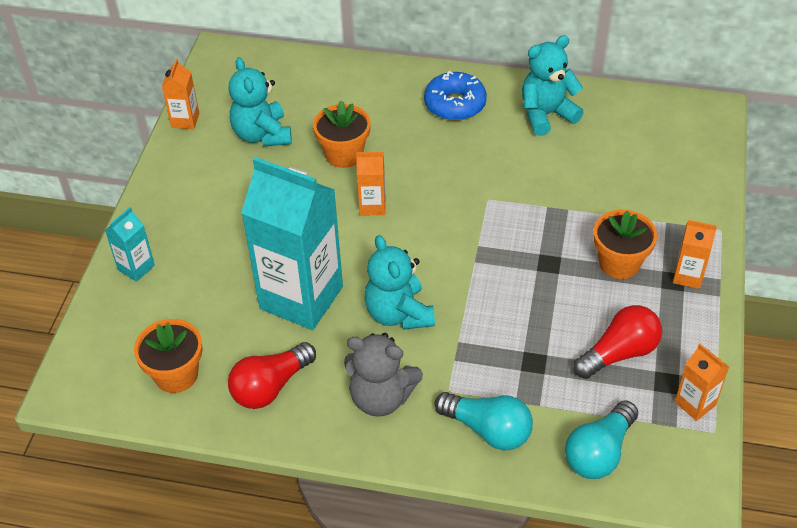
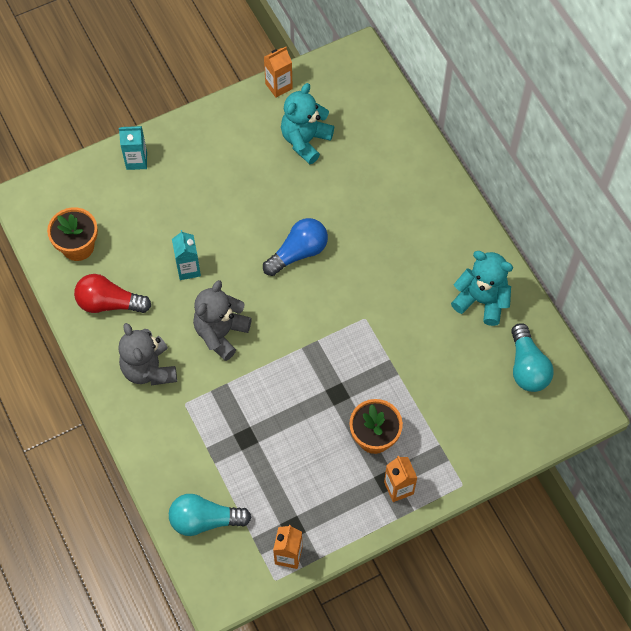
camera: 50 degrees right, 15 degrees up
(301, 298) = (188, 269): turquoise carton -> turquoise carton, size x0.44
(344, 154) = (330, 202): orange flower pot -> none
(372, 206) = (298, 253): orange carton -> blue light bulb
(398, 313) = (221, 333): turquoise teddy bear -> grey teddy bear
(455, 104) = (439, 235): blue donut -> none
(488, 430) = (172, 445): turquoise light bulb -> turquoise light bulb (527, 367)
(619, 353) = (294, 484): red light bulb -> none

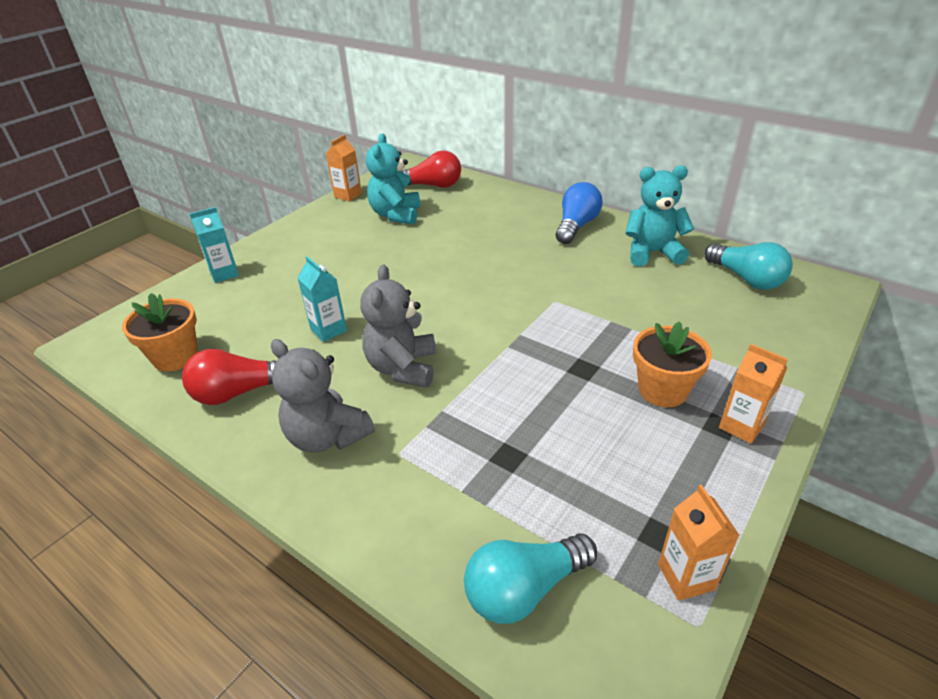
camera: 25 degrees left, 25 degrees down
(298, 253) = (445, 280): blue light bulb -> blue light bulb (576, 226)
(362, 107) = (432, 186): none -> red light bulb

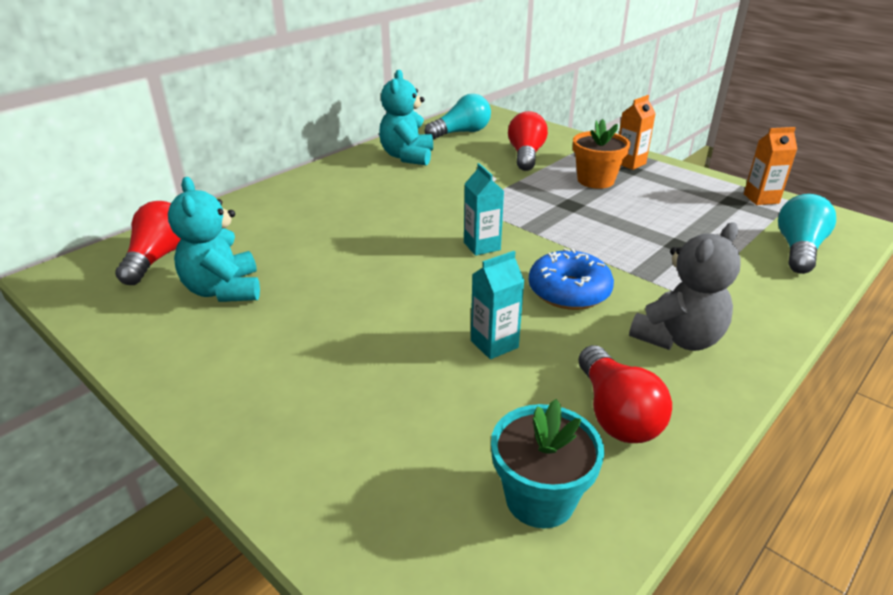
camera: 85 degrees left, 5 degrees down
(175, 357) = (540, 498): orange flower pot -> turquoise flower pot
(224, 274) = (305, 471): turquoise carton -> turquoise carton (482, 246)
(348, 195) = (114, 336): orange carton -> none
(396, 215) = (224, 290): turquoise teddy bear -> turquoise teddy bear turned 60 degrees clockwise
(403, 368) = (569, 291): grey teddy bear -> blue donut
(524, 589) = (798, 249): turquoise light bulb -> turquoise light bulb turned 135 degrees counterclockwise
(576, 226) = (338, 181): blue light bulb -> none
(708, 330) = (526, 155): none -> red light bulb

